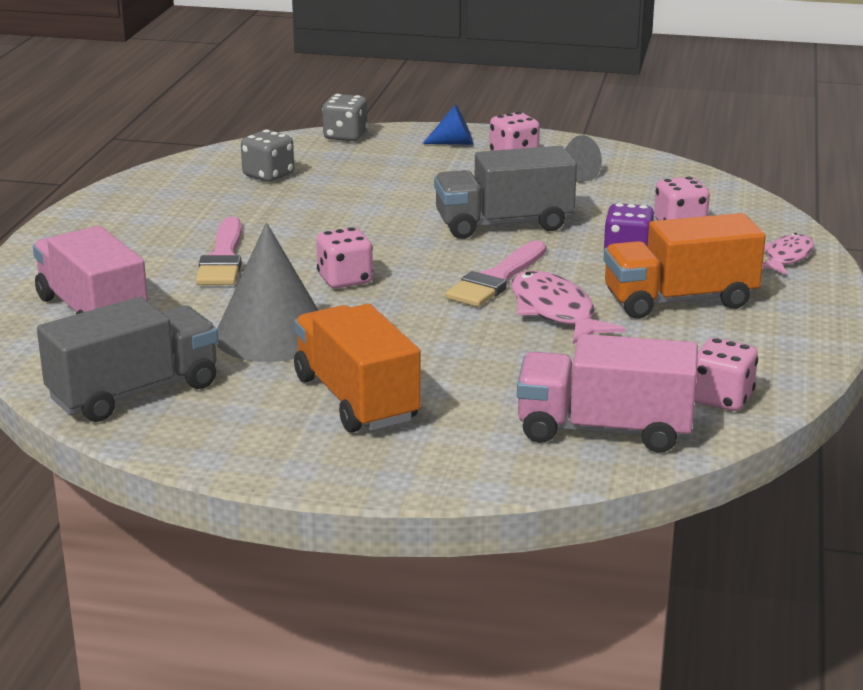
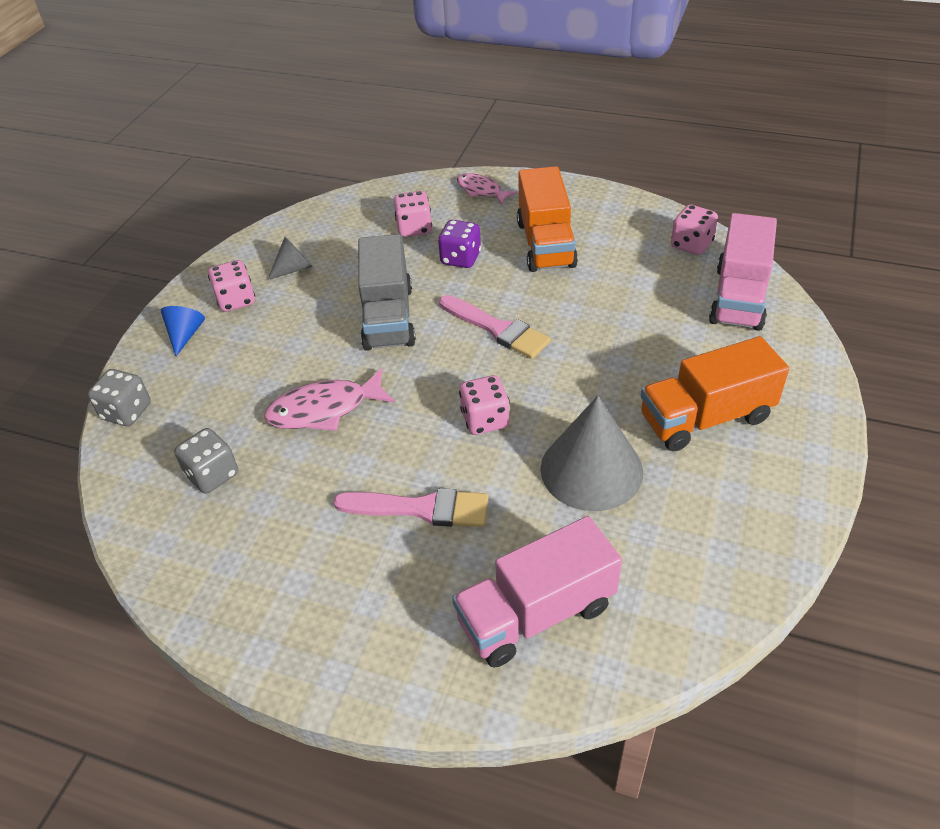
camera: 80 degrees left, 20 degrees up
(134, 392) = (705, 566): grey truck -> none
(554, 312) = (559, 303): pink fish -> pink fish (324, 409)

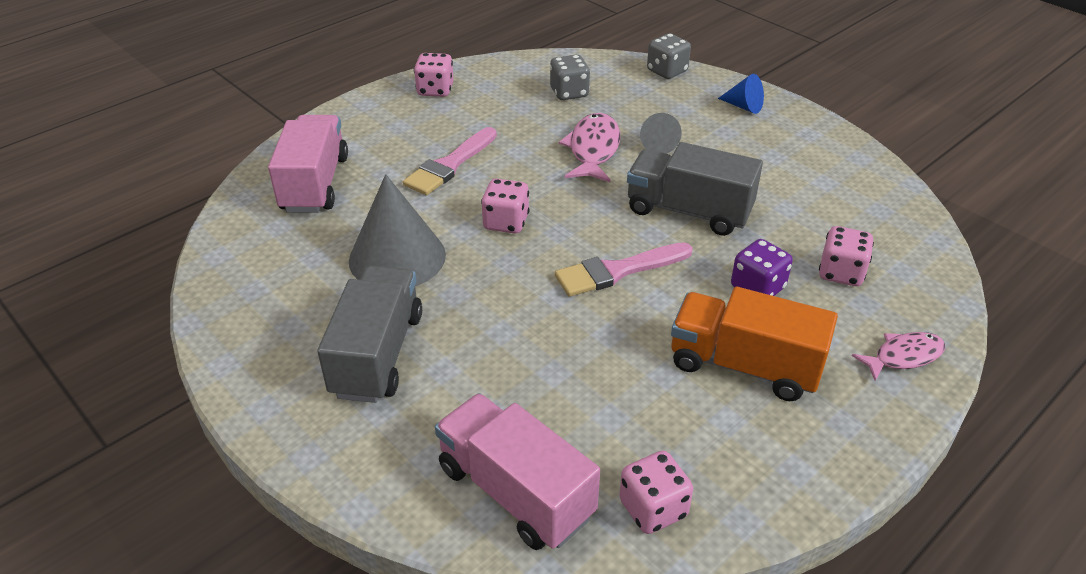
camera: 115 degrees right, 5 degrees down
(236, 300) = (777, 137): pink dice -> pink dice (435, 90)
(294, 269) = (809, 177): grey cone -> grey cone (657, 144)
(705, 418) = (377, 354): orange truck -> grey truck

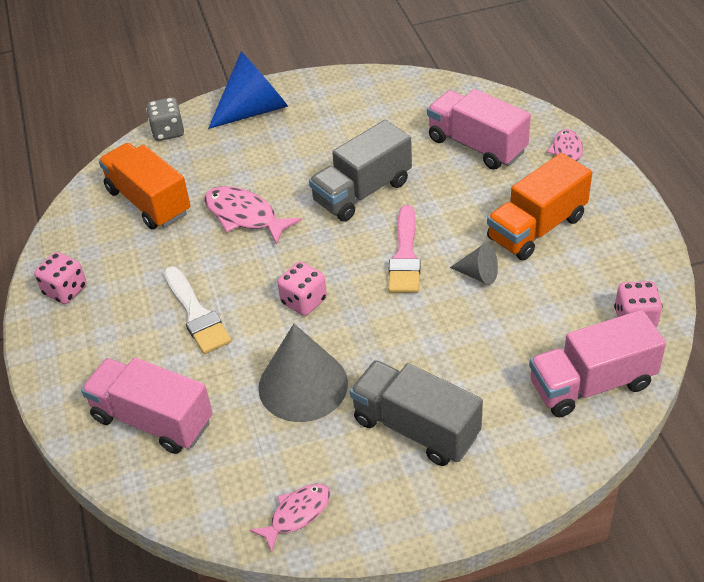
camera: 60 degrees left, 5 degrees up
(238, 305) = (297, 514): none -> pink fish
(449, 165) = (196, 314): pink brush -> white brush
(569, 93) = (149, 202): grey dice -> orange truck
(657, 144) = (266, 176): grey cone -> grey cone (478, 274)
(743, 106) = (254, 110): blue cone -> blue cone, size x2.02
(757, 288) = (467, 191): purple dice -> none
(841, 273) = (476, 145): pink dice -> pink truck

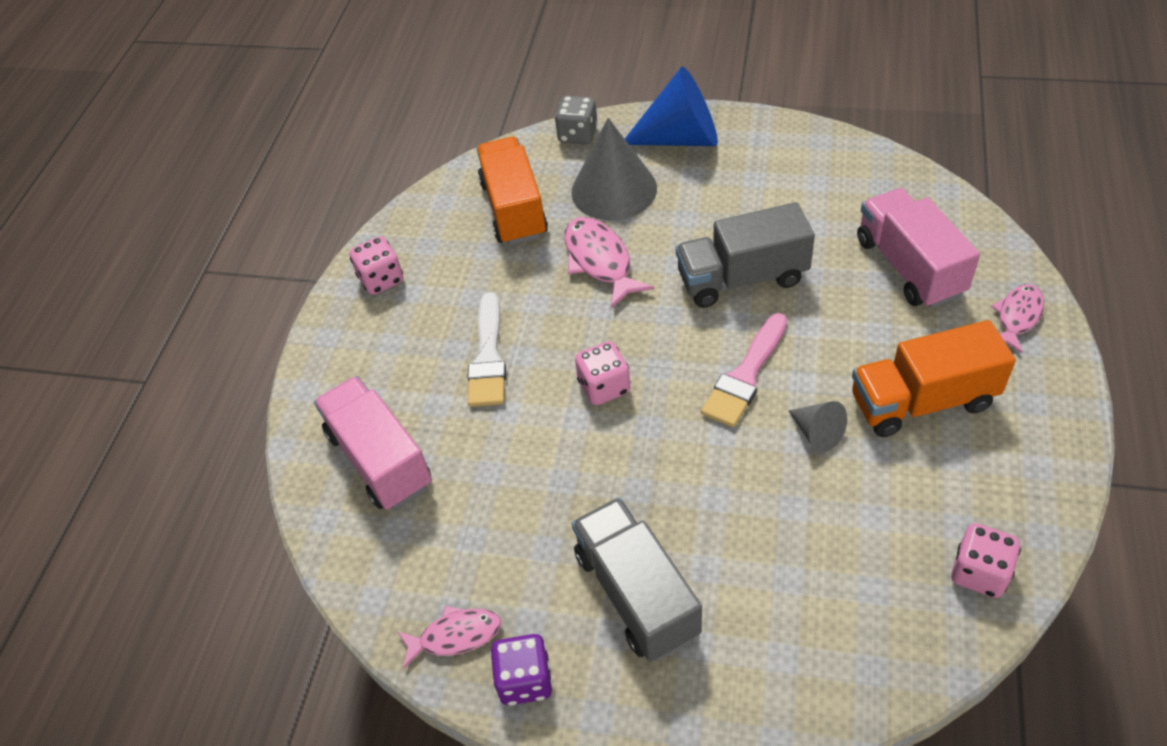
camera: 30 degrees right, 5 degrees up
(303, 385) = (547, 486): grey cone -> grey cone (614, 190)
(369, 519) = (525, 680): none -> purple dice
(591, 384) = (873, 634): pink truck -> none

